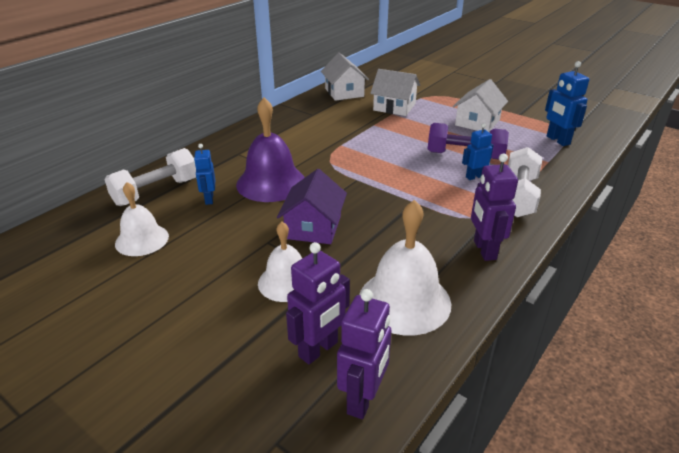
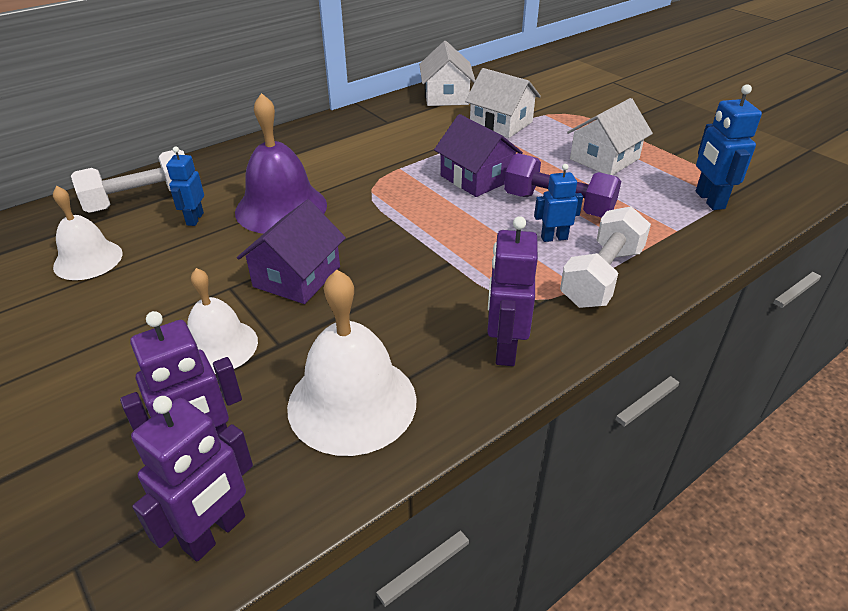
camera: 15 degrees right, 5 degrees up
(399, 145) = (476, 178): none -> purple house

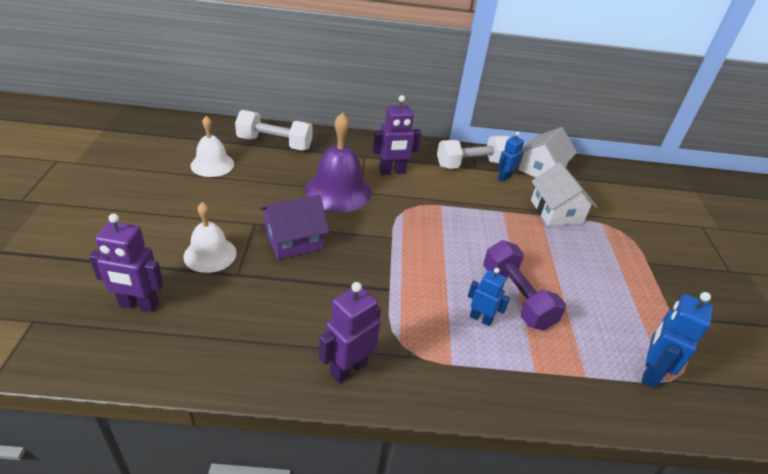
camera: 35 degrees right, 0 degrees up
(194, 219) = (286, 171): blue robot -> blue robot (504, 177)
(215, 533) = (93, 352): purple robot -> purple robot (392, 172)
(352, 402) = (229, 335): white bell -> none
(476, 178) = (483, 242): purple house -> none
(602, 276) = (477, 369): white dumbbell -> white dumbbell (471, 164)
(604, 159) = (603, 285): white house -> none

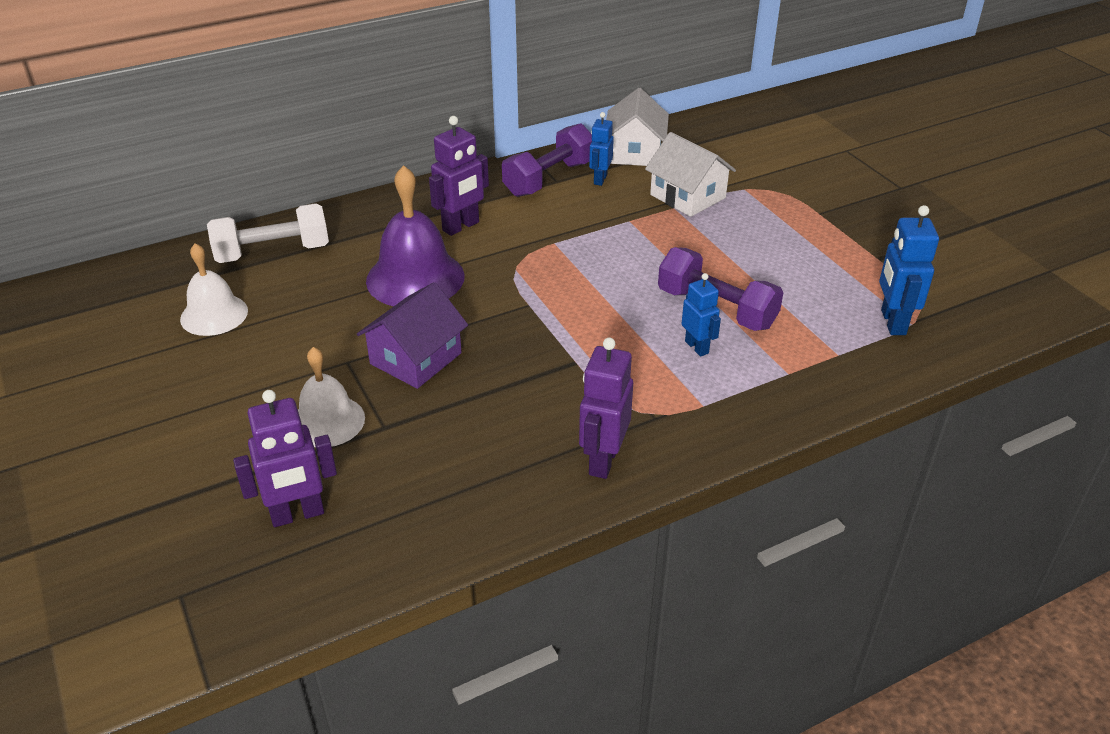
camera: 25 degrees left, 0 degrees up
(471, 164) = (549, 179): white dumbbell -> purple dumbbell
(481, 319) = (697, 347): blue robot -> blue robot turned 60 degrees clockwise

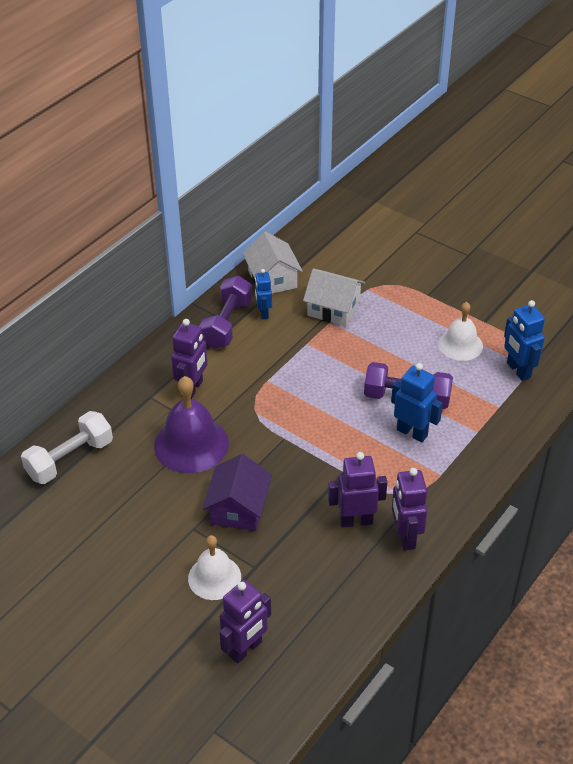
camera: 25 degrees left, 5 degrees up
(214, 314) = (69, 526): white bell -> white bell (460, 345)
(550, 420) = (356, 521): none -> purple robot
(697, 347) = (412, 432): blue robot -> blue robot, size x1.54

